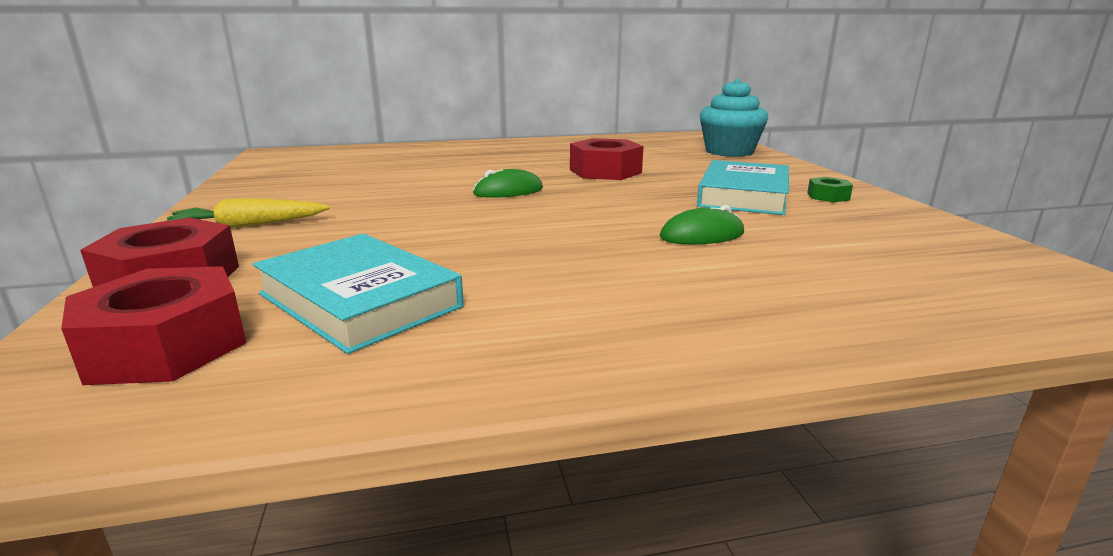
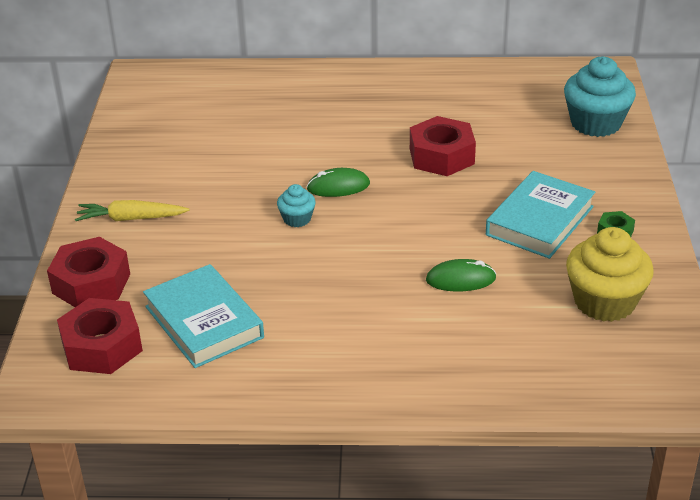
camera: 15 degrees right, 15 degrees up
(470, 212) = (297, 219): none -> turquoise cupcake
(888, 237) = (604, 302): none -> yellow cupcake

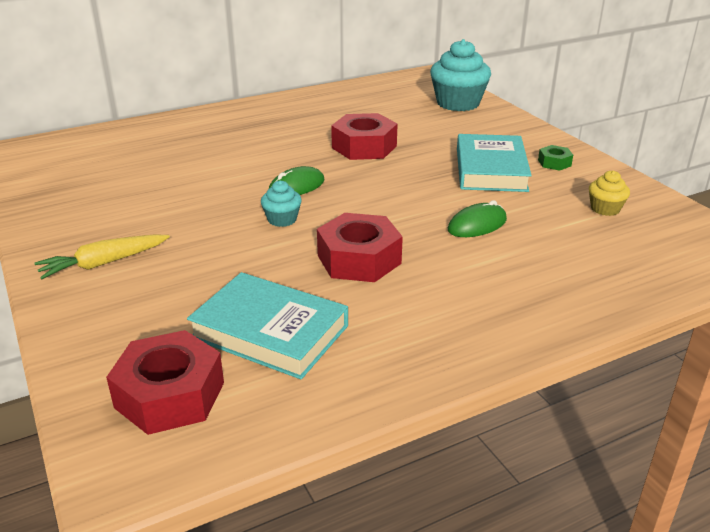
camera: 30 degrees left, 5 degrees down
(91, 283) = (104, 335): red nut -> red nut (359, 259)
(604, 302) = (605, 209): yellow cupcake -> yellow cupcake, size x0.50

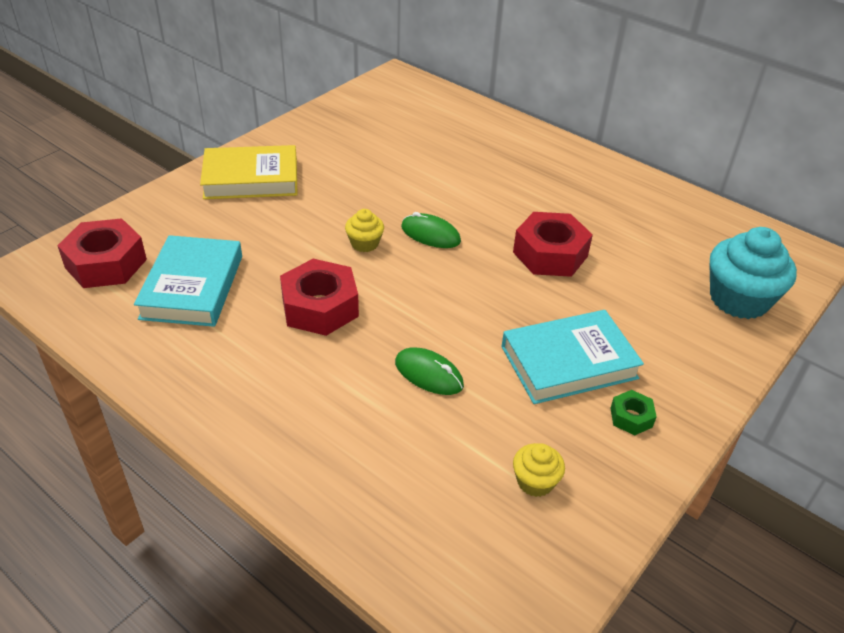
camera: 65 degrees right, 10 degrees up
(103, 263) = (251, 179): yellow carrot -> yellow book
(282, 219) = (364, 243): turquoise cupcake -> yellow cupcake

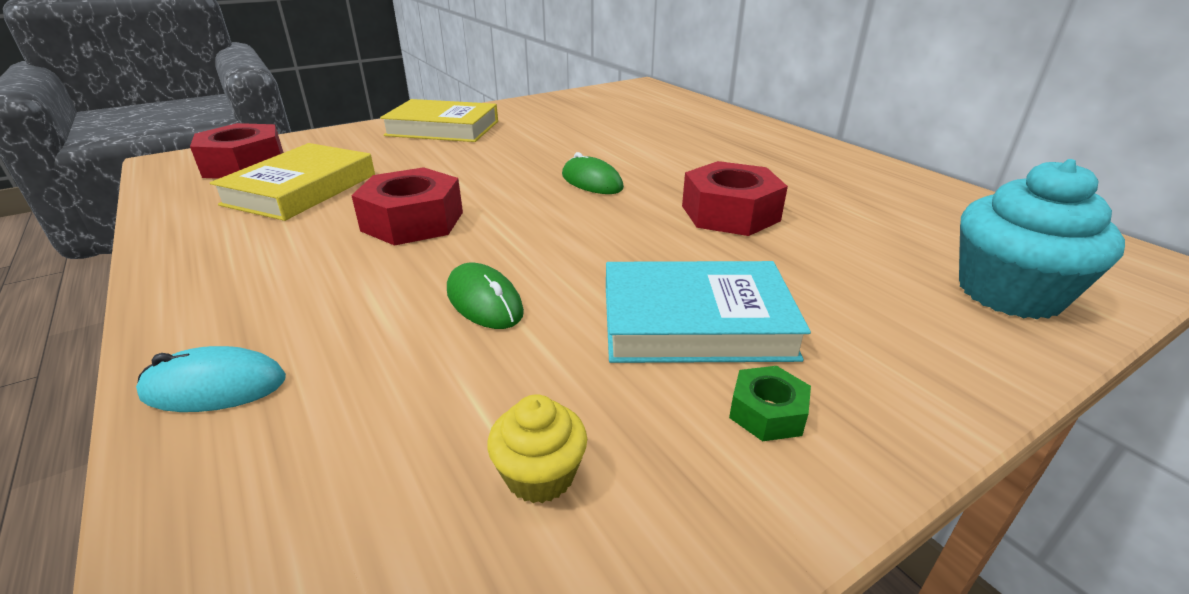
camera: 20 degrees right, 10 degrees down
(192, 287) = (301, 189): turquoise book -> yellow book
(310, 476) = (214, 386): none -> turquoise mouse
(364, 243) = (511, 180): yellow cupcake -> none

